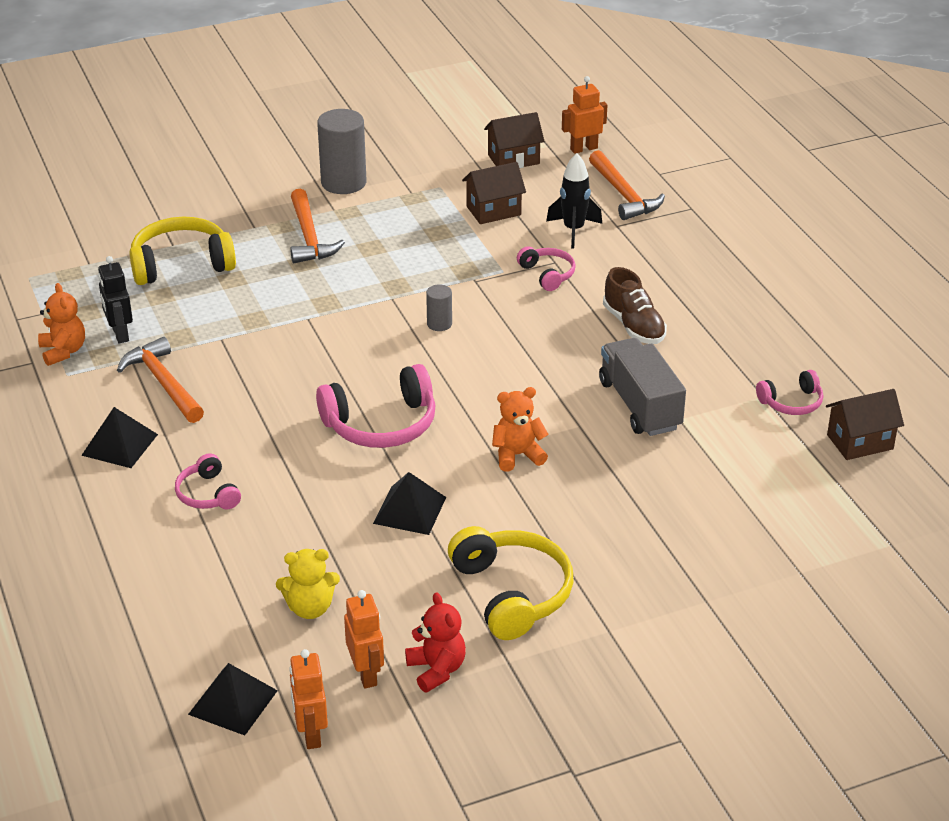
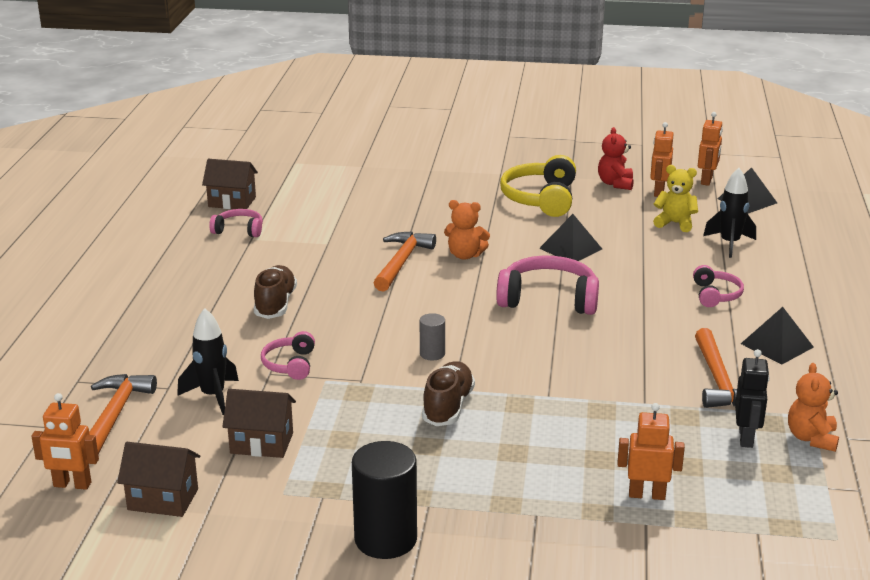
camera: 150 degrees left, 10 degrees down
(181, 264) = (647, 494): yellow headphones -> orange robot
(223, 591) = (729, 244): none -> black rocket
(309, 236) = (482, 480): orange hammer -> orange hammer (401, 262)
(343, 182) = (385, 539): grey cylinder -> black cylinder
(382, 281) = (448, 407): none -> brown shoe
(640, 405) = (343, 257): grey truck -> none

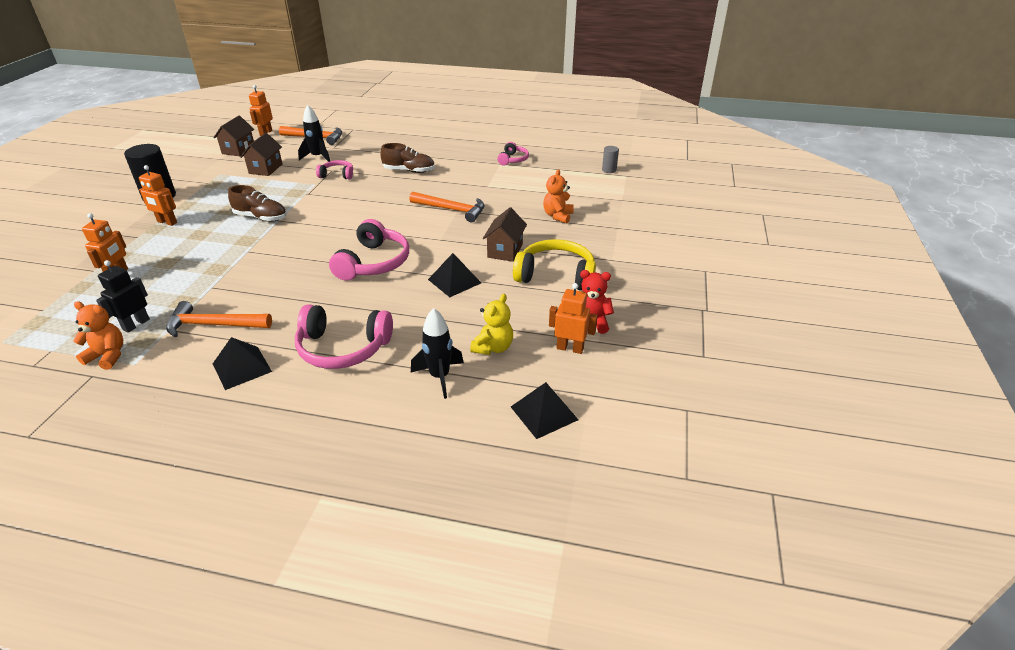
camera: 95 degrees right, 10 degrees up
(232, 202) = (556, 157): brown house -> brown house (505, 250)
(432, 354) = (323, 215): grey cylinder -> grey cylinder (609, 170)
(465, 255) = (455, 234): orange teddy bear -> orange teddy bear (558, 216)
(707, 180) = (601, 390): orange robot -> orange robot (167, 222)
(715, 295) = (343, 348): pink headphones -> pink headphones, size x1.80
(746, 438) = (136, 324): black robot -> black robot turned 105 degrees clockwise

